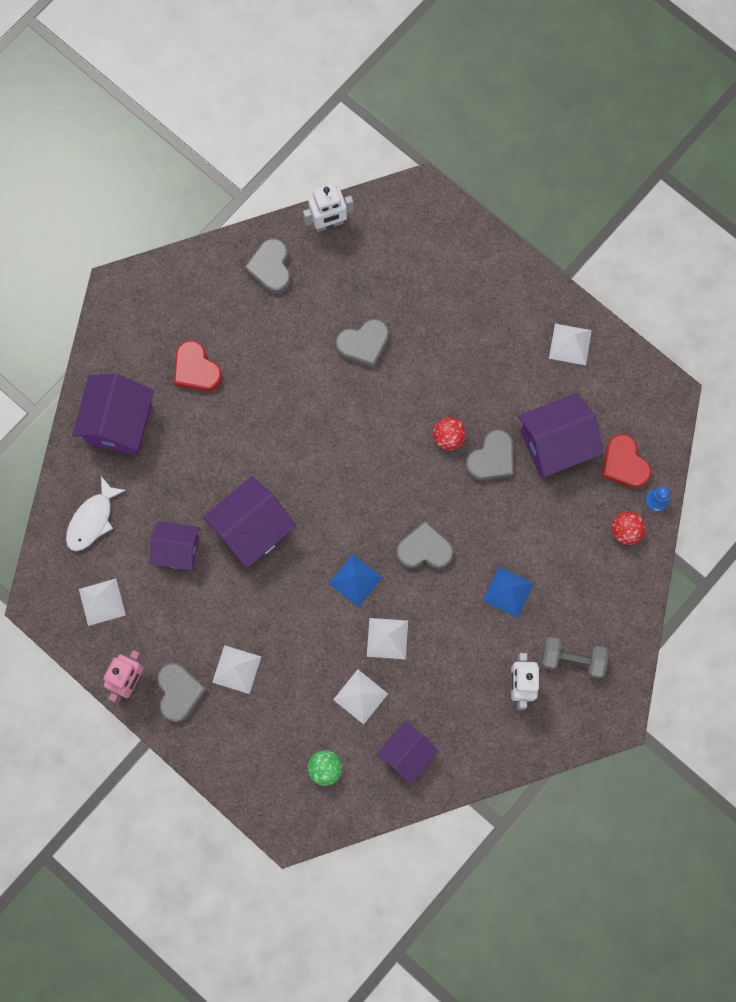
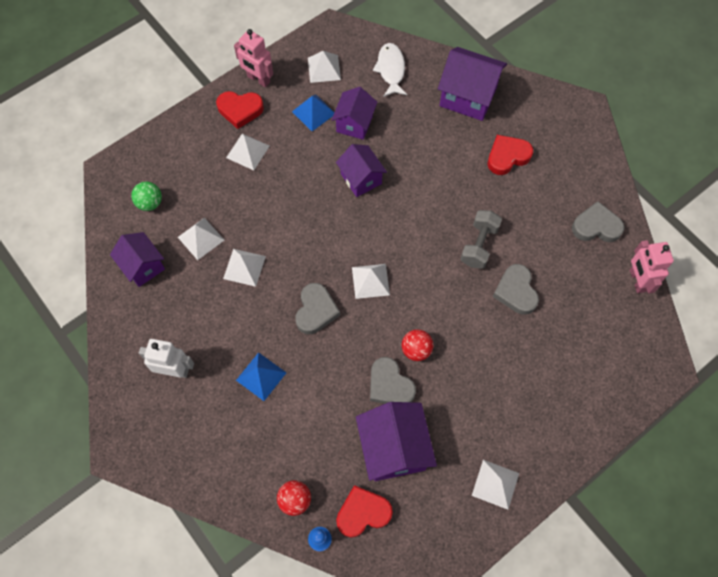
camera: 100 degrees right, 10 degrees down
(92, 520) = (391, 70): white fish -> white fish turned 45 degrees clockwise
(179, 692) = (240, 110): grey heart -> red heart
(252, 529) = (361, 179): purple house -> purple house, size x0.65
(328, 224) = (637, 280): white robot -> pink robot
(355, 580) = (300, 250): blue pyramid -> blue pyramid (313, 112)
(379, 497) = (370, 281): none -> white pyramid
(572, 659) = (185, 422): grey dumbbell -> grey dumbbell (479, 245)

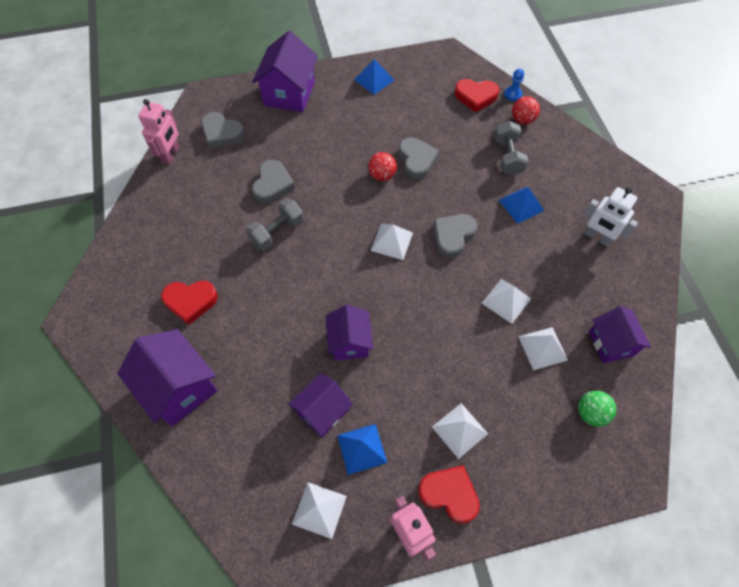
camera: 155 degrees left, 5 degrees down
(294, 434) = (507, 157): none -> grey dumbbell
(391, 70) = (240, 467): white fish -> none
(394, 448) = (435, 122): purple house -> purple house (289, 94)
(495, 484) = (374, 79): white pyramid -> blue pyramid
(596, 226) = (165, 206): grey heart -> grey heart (222, 133)

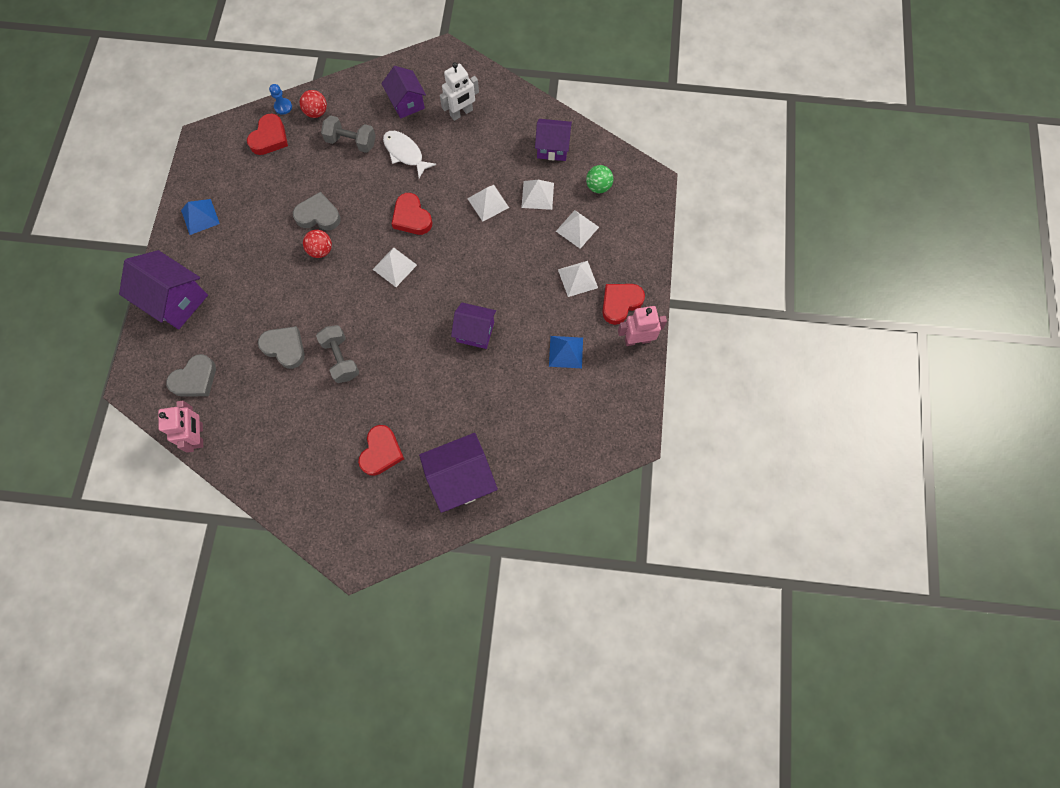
camera: 70 degrees left, 10 degrees up
(171, 155) = (199, 435): pink robot -> pink robot turned 45 degrees clockwise
(319, 510) = (600, 396): white pyramid -> white pyramid (577, 229)
(322, 411) = (526, 371): purple house -> purple house (406, 103)
(453, 236) = (411, 217): grey heart -> red heart
(521, 205) = (405, 153): blue pyramid -> white fish

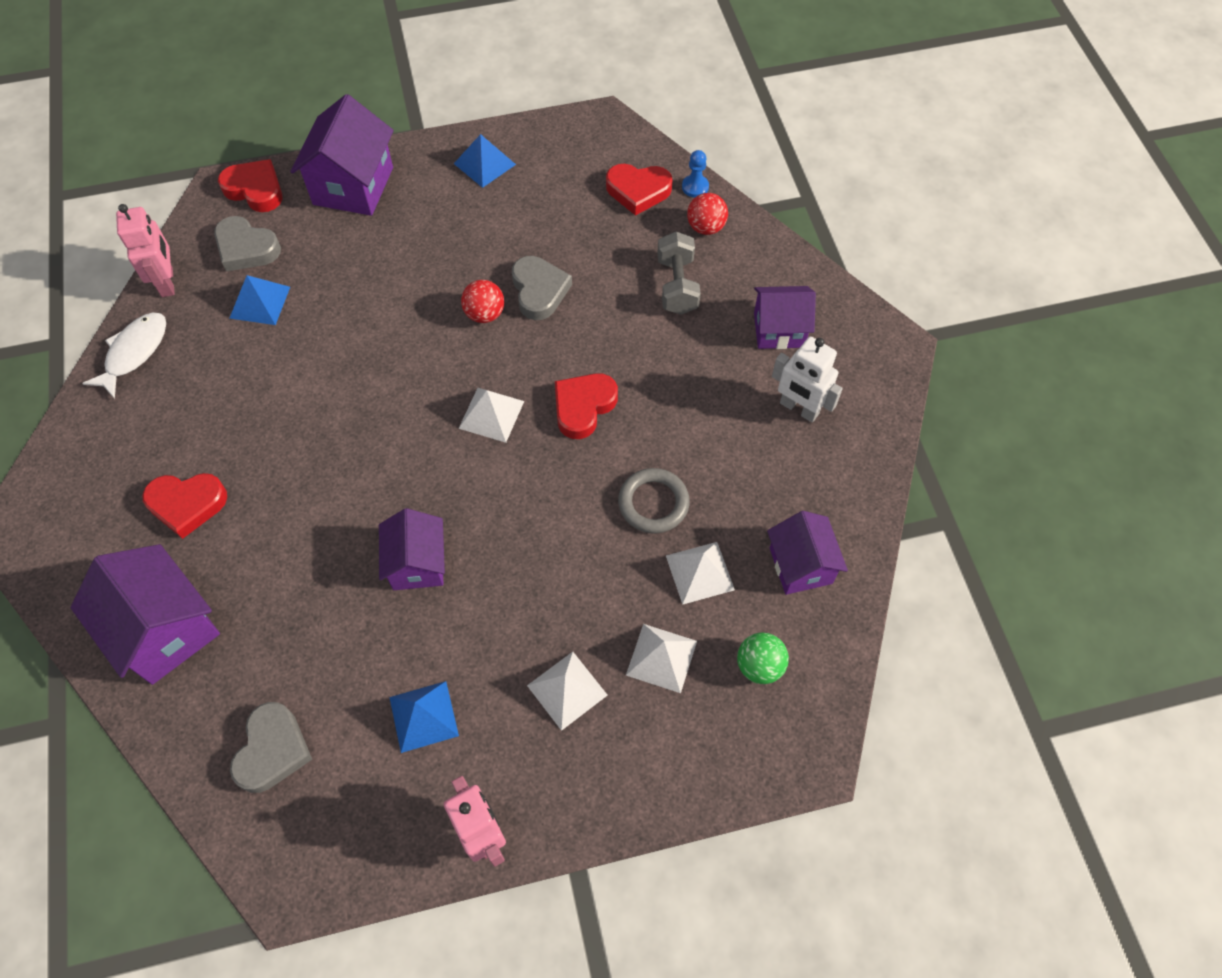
camera: 70 degrees right, 10 degrees down
(199, 435) = (168, 282): pink robot -> pink robot turned 75 degrees counterclockwise
(246, 380) = (259, 302): none -> blue pyramid
(285, 348) = (319, 328): grey heart -> grey heart (272, 750)
(341, 359) = (321, 400): grey dumbbell -> none
(405, 153) = (690, 359): white fish -> white fish (134, 352)
(406, 103) = (779, 330): purple house -> purple house turned 45 degrees clockwise
(488, 203) = (653, 503): white pyramid -> grey ring
(620, 303) = (544, 779): red heart -> red heart (255, 189)

